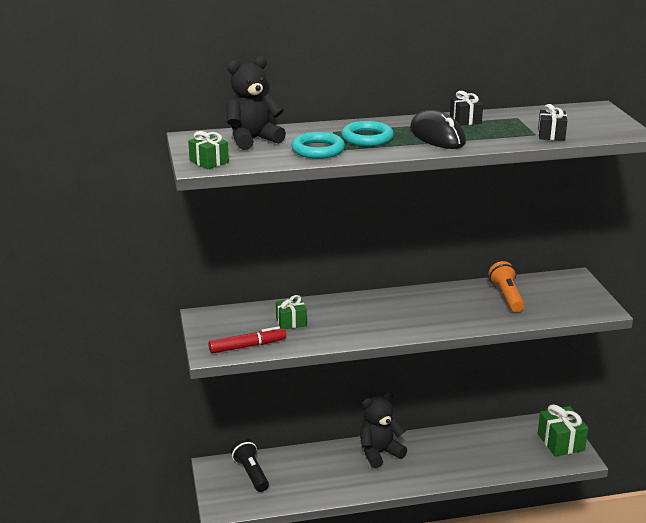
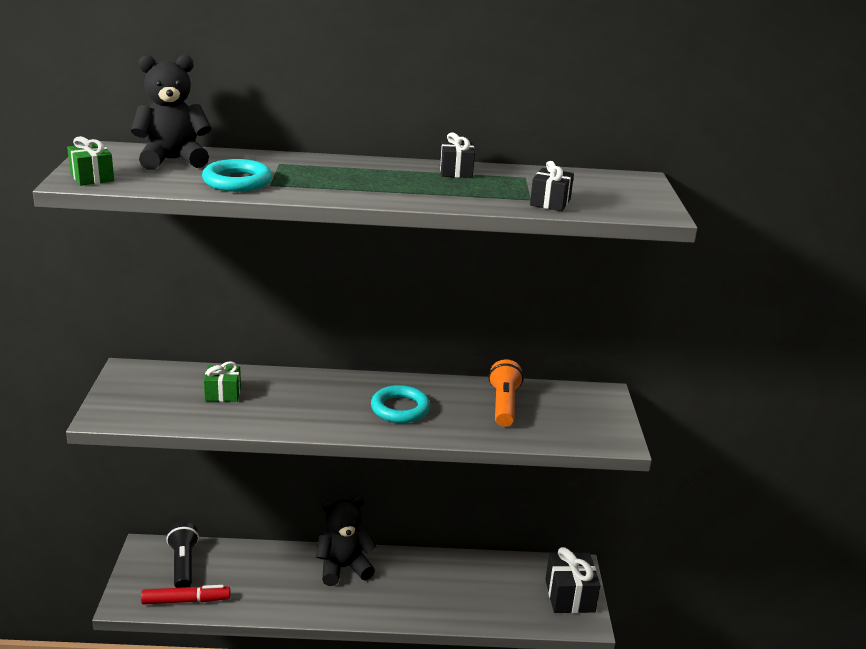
camera: 10 degrees right, 0 degrees up
(247, 346) = (151, 415): red marker -> red marker (186, 601)
(367, 138) = (312, 176): turquoise ring -> turquoise ring (400, 408)
(437, 136) = (402, 185): black mouse -> none
(560, 442) = (569, 596): green gift -> black gift

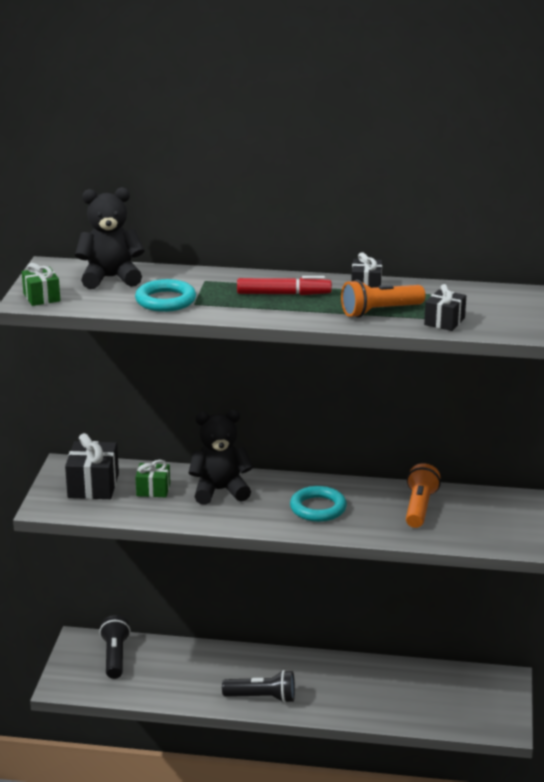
camera: 10 degrees right, 0 degrees up
(186, 601) = (117, 688): red marker -> red marker (283, 294)
(338, 602) = (262, 698): none -> black flashlight
(344, 568) = (270, 667): black teddy bear -> black teddy bear (220, 491)
(477, 193) = (380, 311): none -> orange flashlight
(569, 596) = (495, 704): black gift -> black gift (93, 486)

